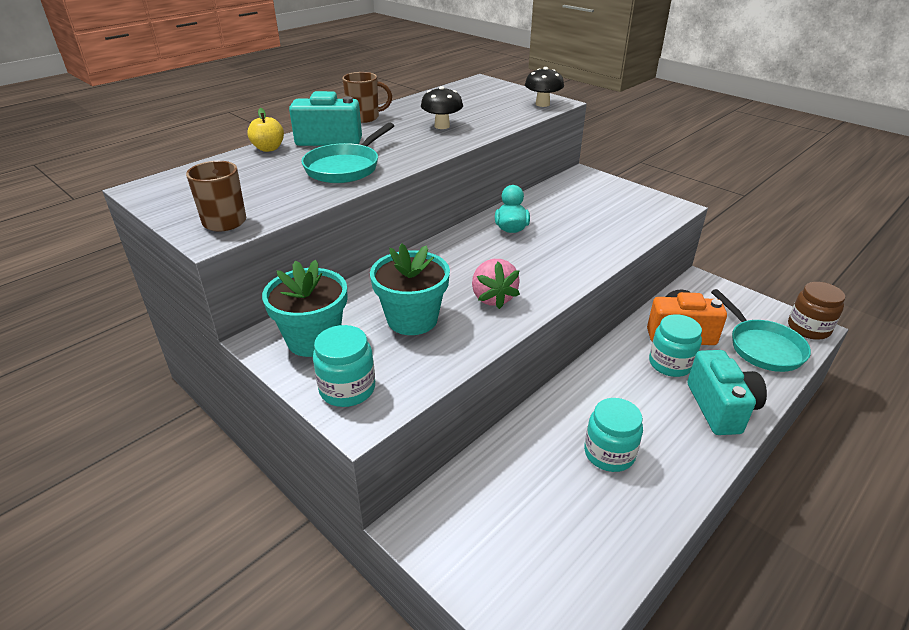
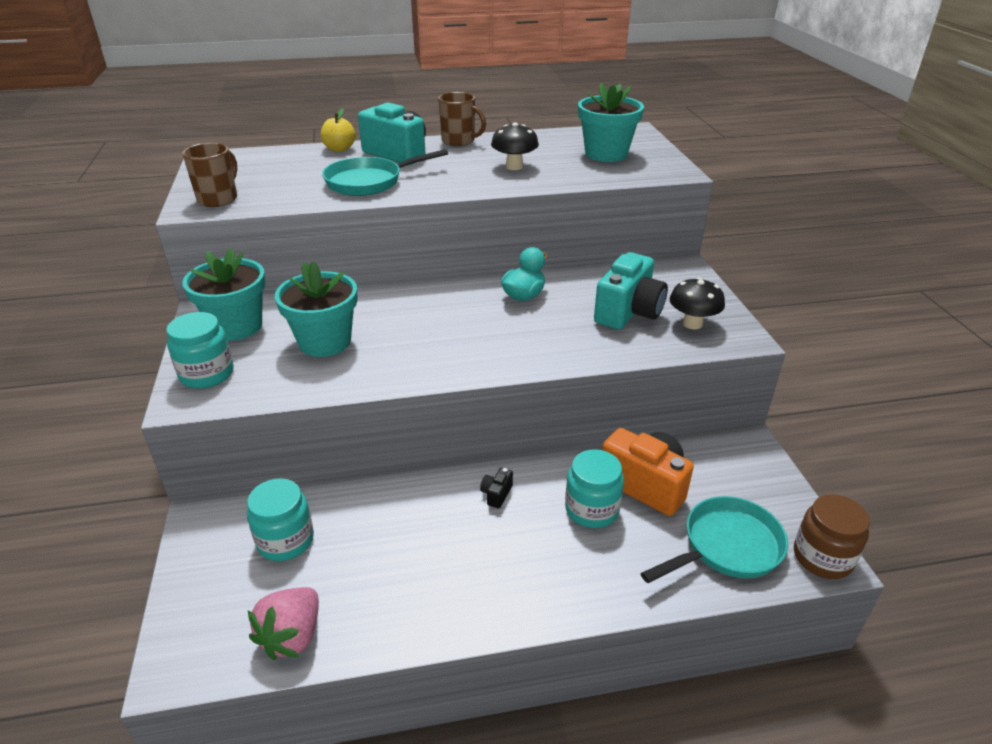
camera: 35 degrees right, 0 degrees up
(491, 101) = (606, 154): none -> turquoise flower pot
(493, 298) = (414, 352): pink strawberry -> pink strawberry (292, 636)
(542, 104) = (657, 170): black mushroom -> black mushroom (692, 324)
(604, 385) = (496, 494): none -> black camera
(609, 453) = (418, 555): turquoise jar -> turquoise jar (285, 540)
(720, 408) = (586, 579): turquoise camera -> turquoise camera (628, 312)
(762, 347) = (727, 547): turquoise pan -> turquoise pan turned 135 degrees counterclockwise

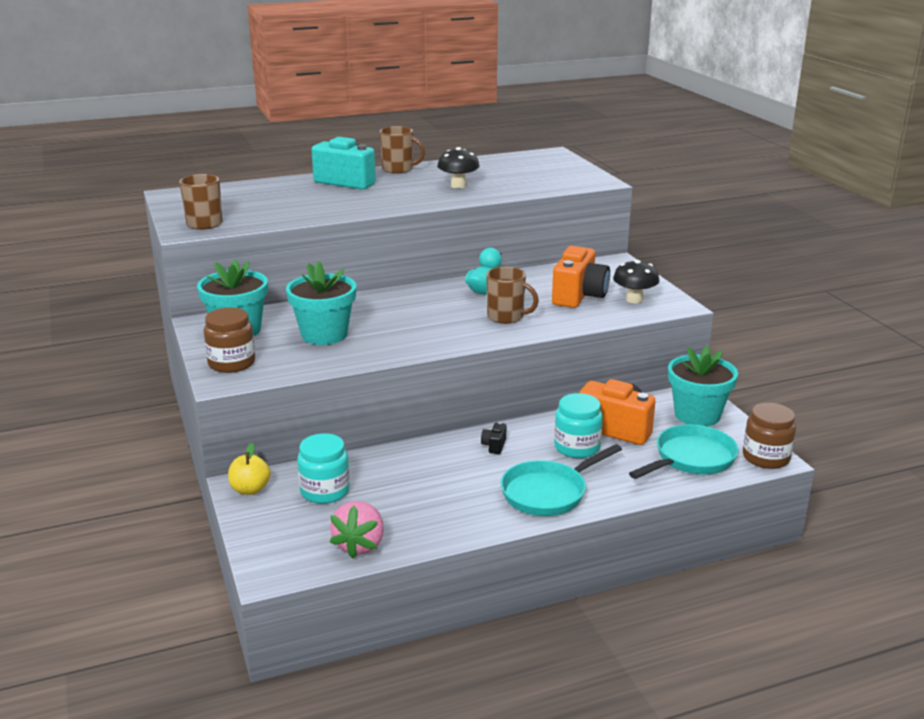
camera: 10 degrees left, 10 degrees down
(207, 374) = (232, 363): turquoise jar -> brown jar
(339, 149) = (291, 181): yellow apple -> yellow apple (250, 489)
(369, 182) = (334, 204): turquoise pan -> turquoise pan (548, 493)
(536, 336) = (506, 317): none -> brown mug
(606, 154) = (535, 172): turquoise flower pot -> turquoise flower pot (697, 415)
(628, 312) = (579, 296): turquoise camera -> orange camera

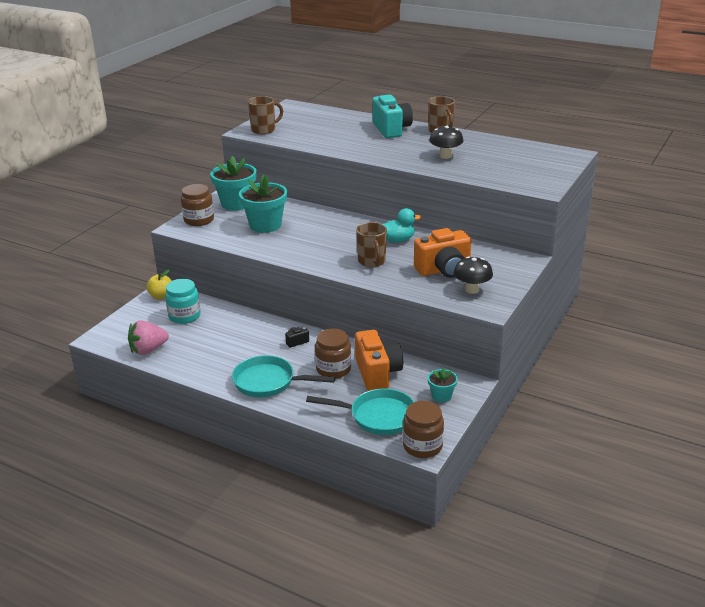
camera: 50 degrees right, 5 degrees up
(577, 447) = (333, 369): turquoise jar -> brown jar
(697, 415) = (441, 396): turquoise flower pot -> turquoise flower pot, size x0.52

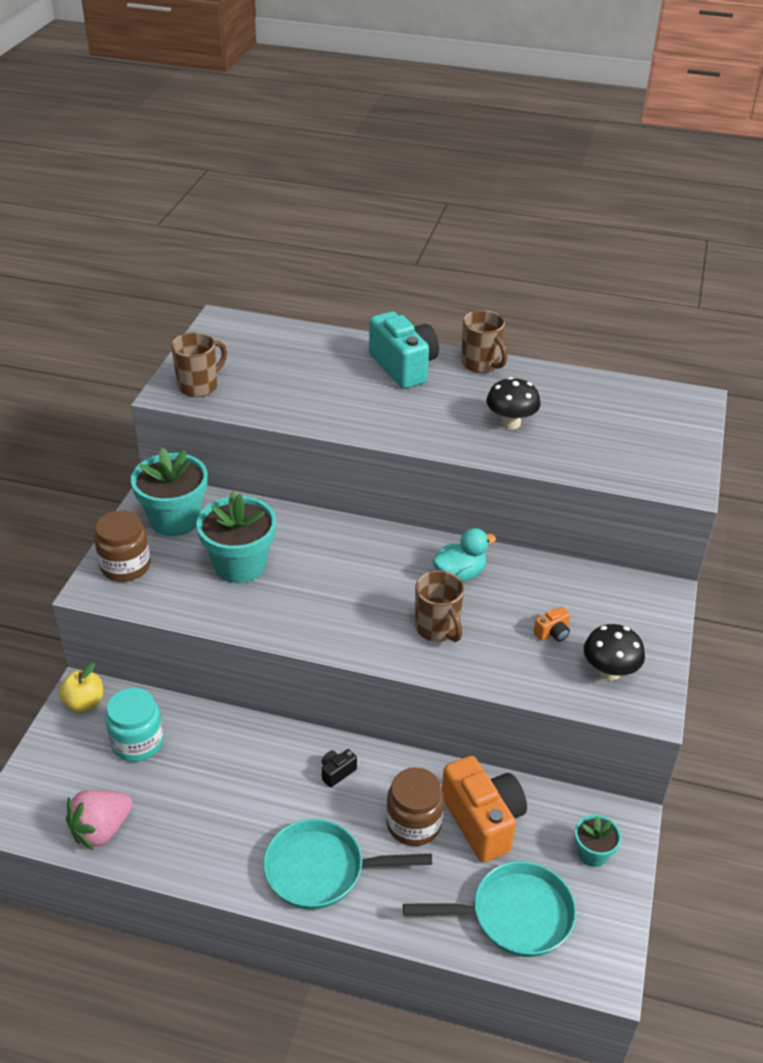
camera: 15 degrees left, 10 degrees up
(422, 446) = (600, 967): brown jar -> none
(444, 270) = (552, 633): orange camera -> orange camera, size x0.42

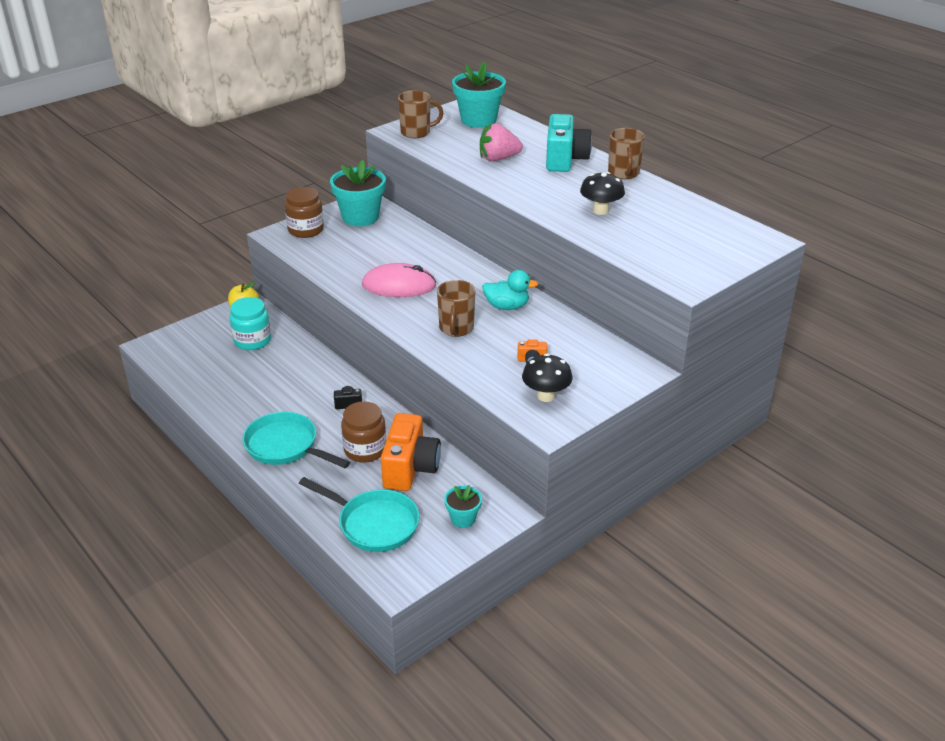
camera: 35 degrees right, 5 degrees down
(101, 830) = (190, 373): pink strawberry -> pink strawberry (498, 159)
(240, 565) = (372, 252): turquoise flower pot -> turquoise flower pot (478, 120)
(317, 598) = (399, 285): none -> pink mouse

